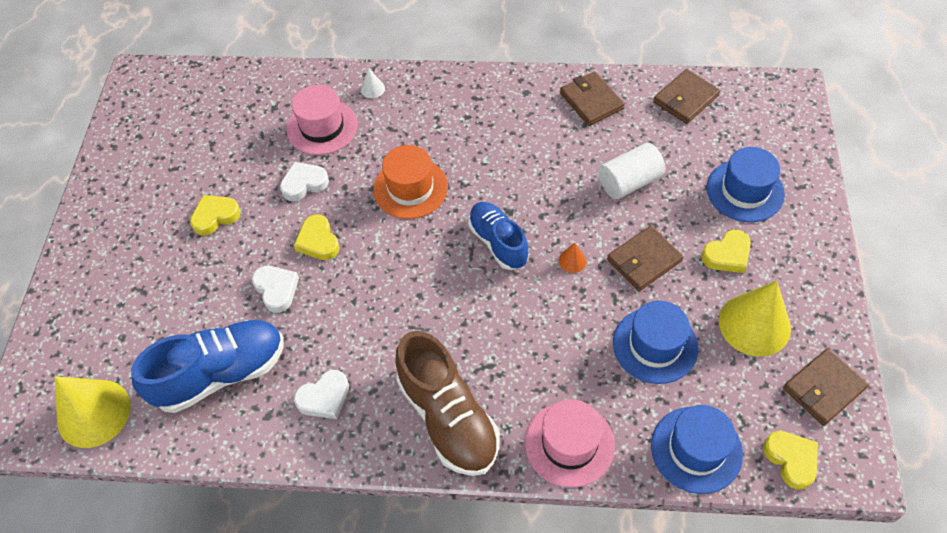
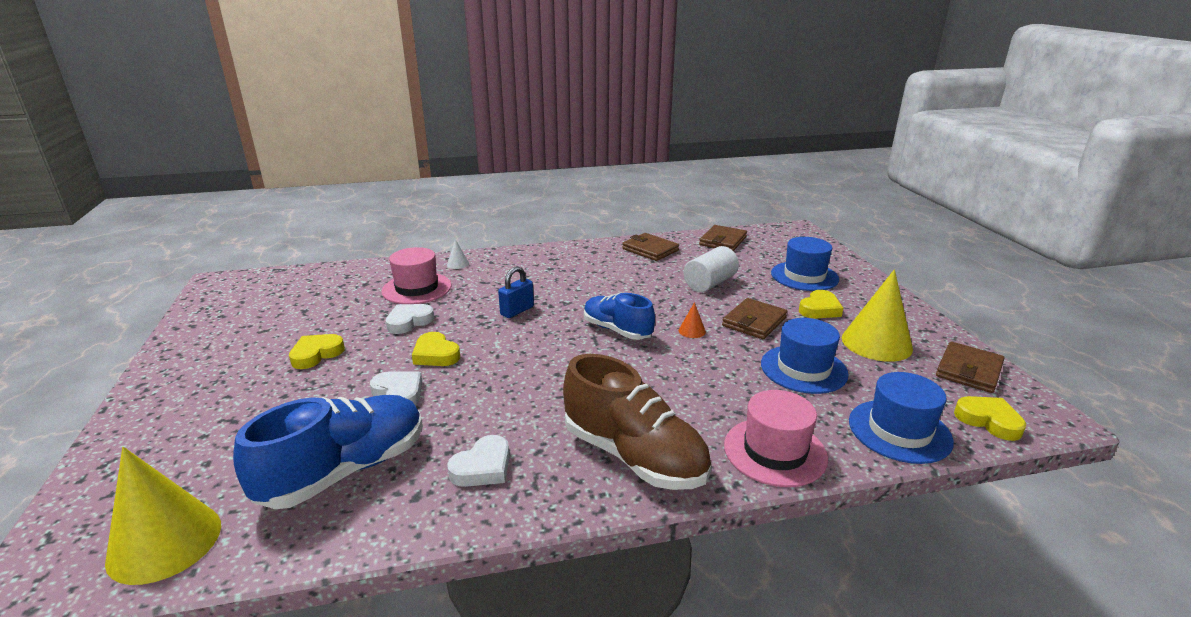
camera: 20 degrees left, 30 degrees down
(410, 188) = (517, 311): orange hat -> blue padlock

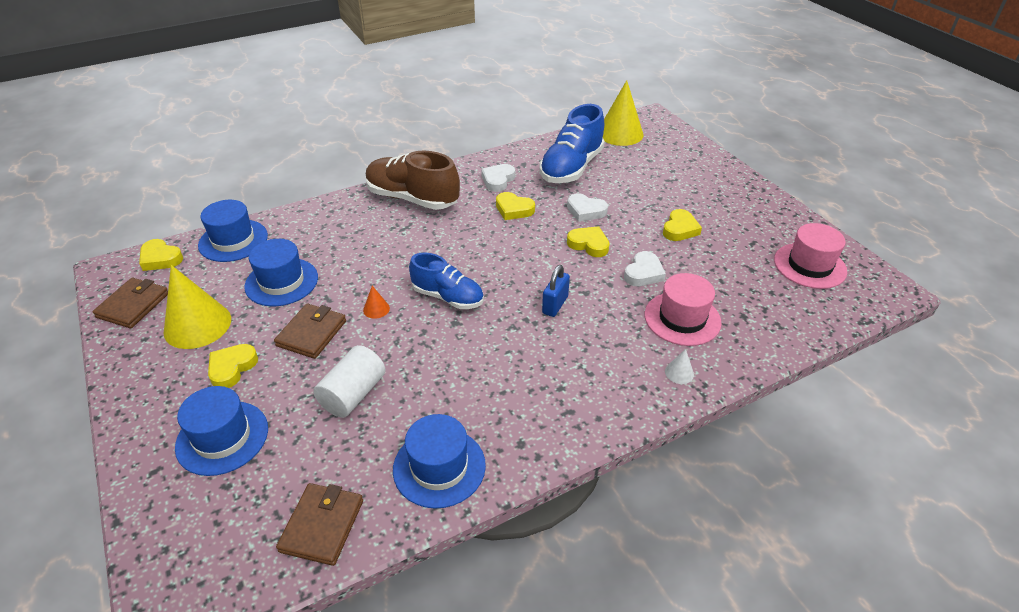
camera: 165 degrees right, 15 degrees up
(491, 412) = (513, 209): none -> yellow heart
(650, 250) = (439, 467): brown wallet -> blue hat
(775, 451) = (324, 214): pink hat -> pink hat (809, 265)

